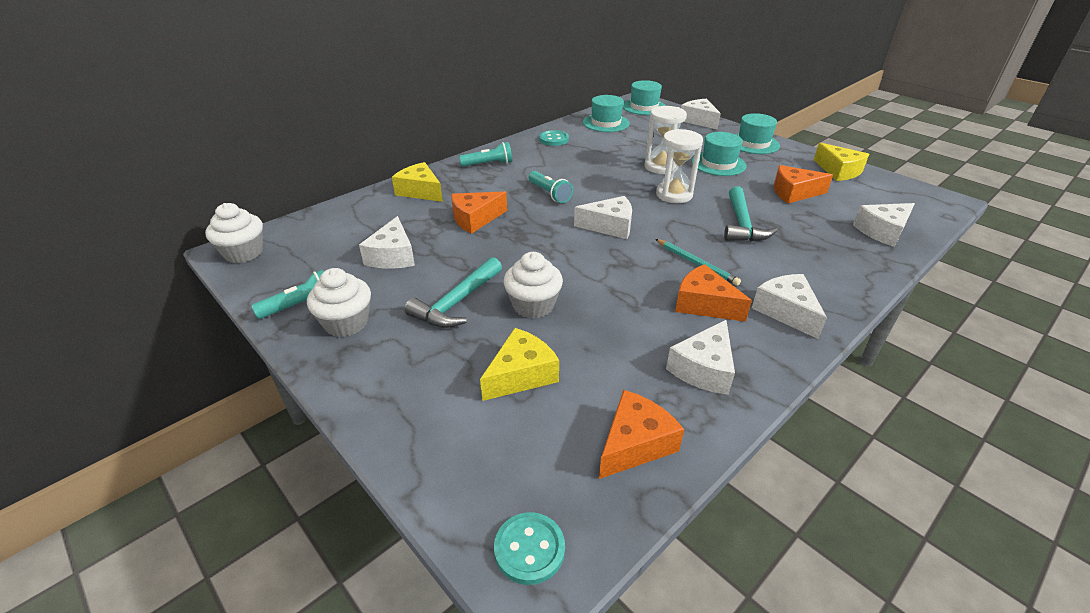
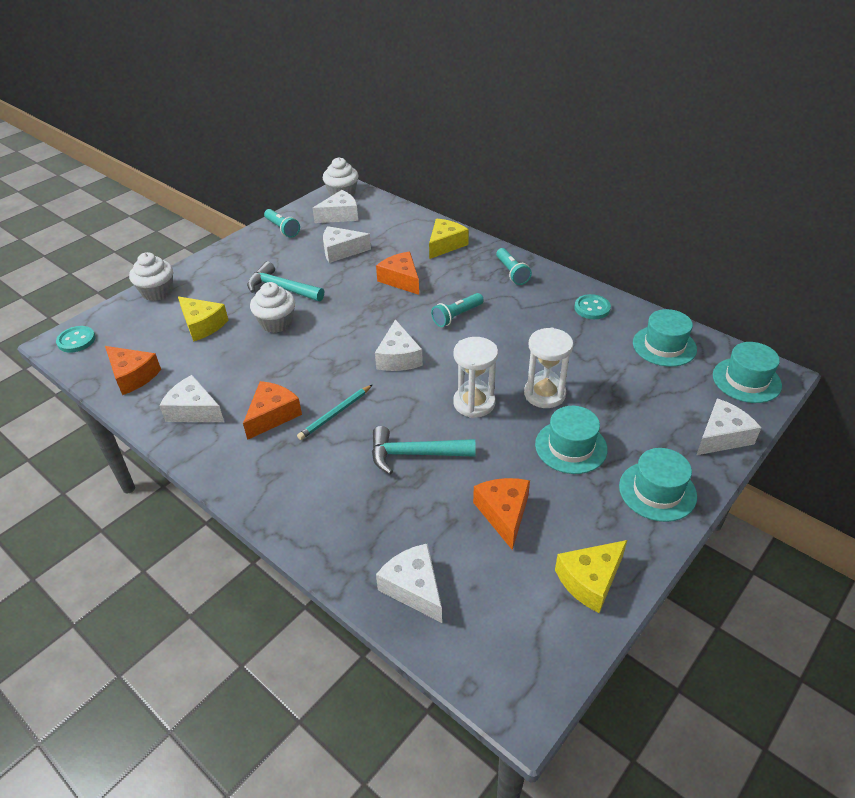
camera: 85 degrees right, 5 degrees up
(346, 323) = (262, 249): white cupcake -> white cupcake (157, 292)
(786, 311) = (258, 468): white cheese -> white cheese (340, 215)

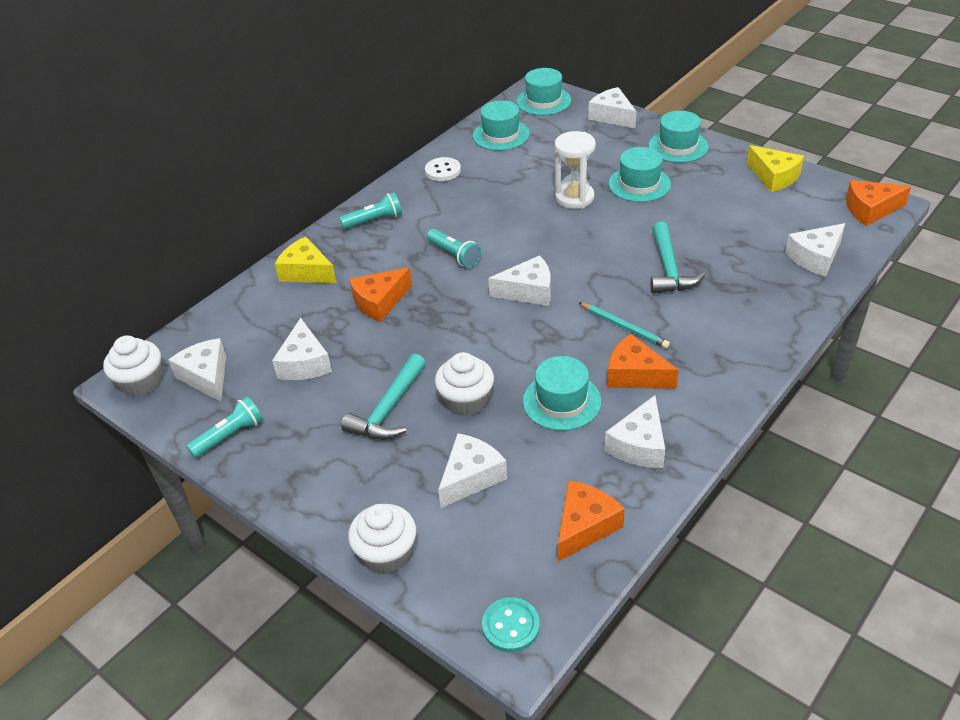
camera: 90 degrees left, 0 degrees up
(202, 325) = (471, 477): yellow cheese -> white cheese
(257, 371) = (561, 401): none -> turquoise hat
(474, 403) = (593, 237): white hourglass -> none
(503, 513) = (724, 216): orange cheese -> orange cheese (870, 210)
(592, 308) = (443, 171): turquoise button -> white button

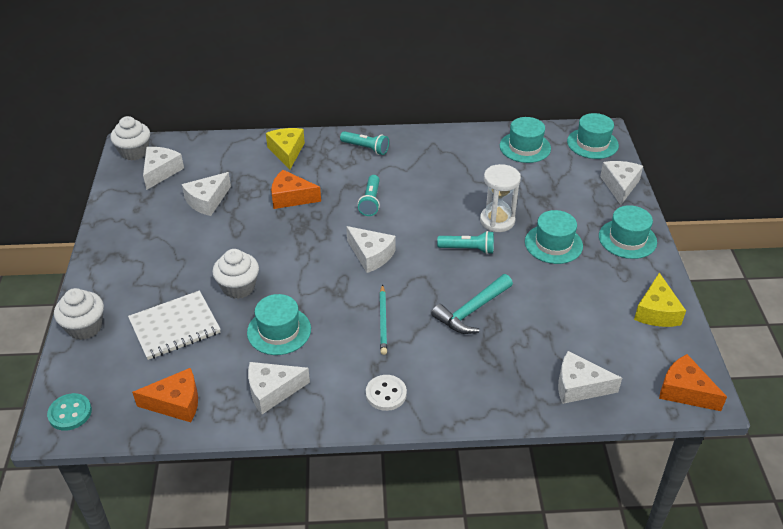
camera: 45 degrees right, 0 degrees up
(229, 436) = (123, 210): turquoise flashlight -> turquoise flashlight (468, 249)
(389, 409) = (201, 258): turquoise hammer -> none
(443, 171) = (452, 145): white button -> white button (386, 394)
(471, 477) = (175, 327): white cheese -> white notebook
(635, 375) = (339, 353): orange cheese -> none

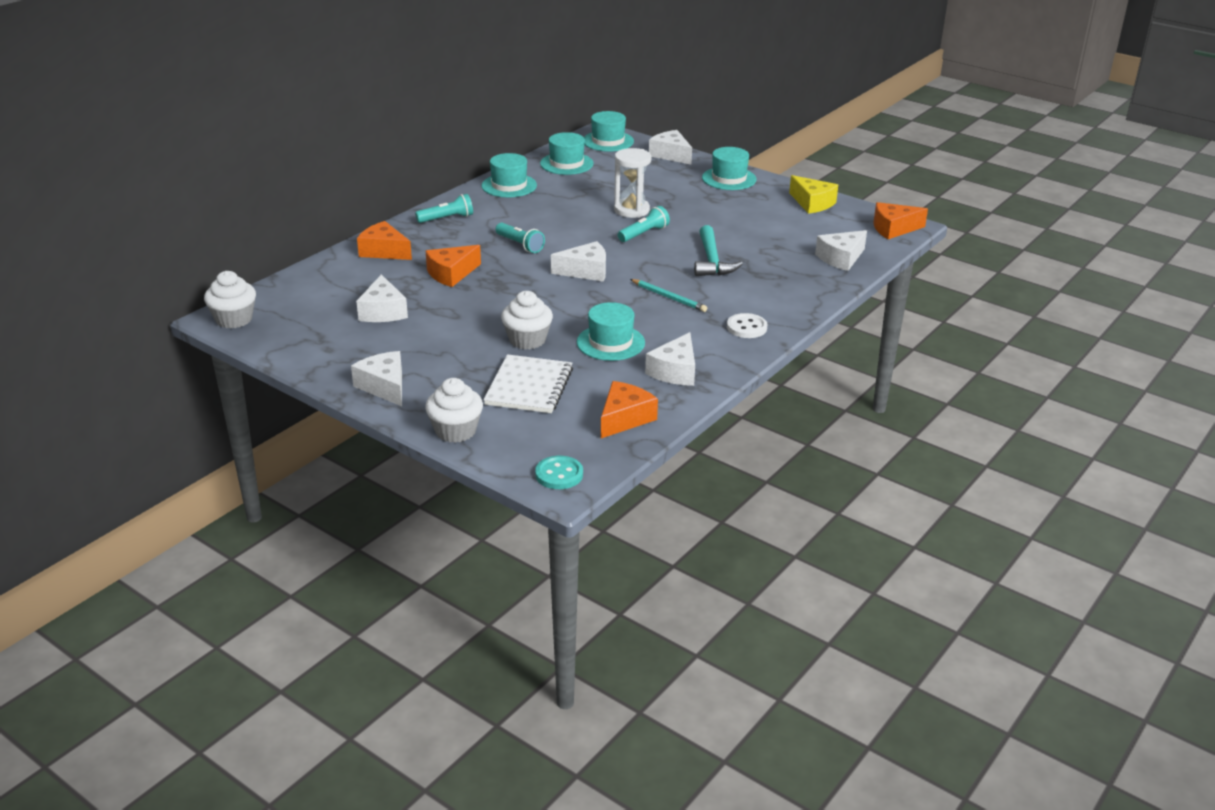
camera: 50 degrees left, 10 degrees down
(161, 172) = (293, 317): white cheese -> white cheese (384, 387)
(287, 152) = (384, 251): yellow cheese -> orange cheese
(553, 244) = (691, 203): turquoise hat -> turquoise hat (509, 186)

